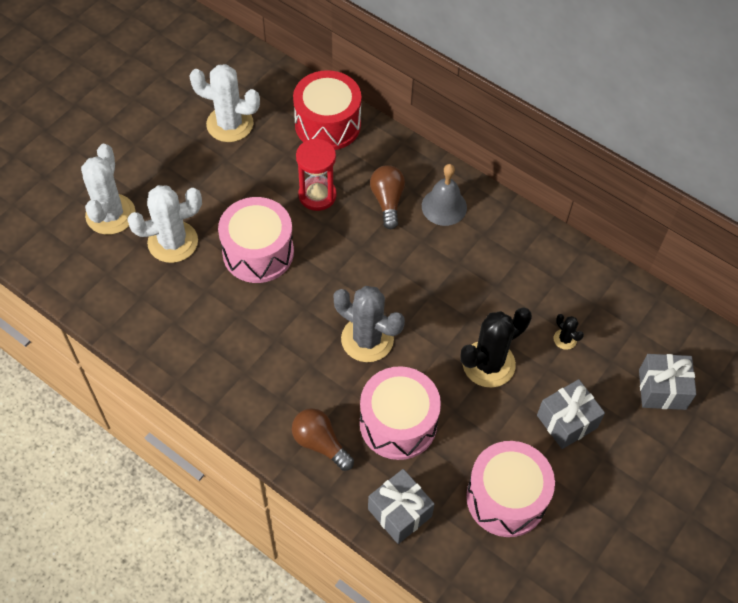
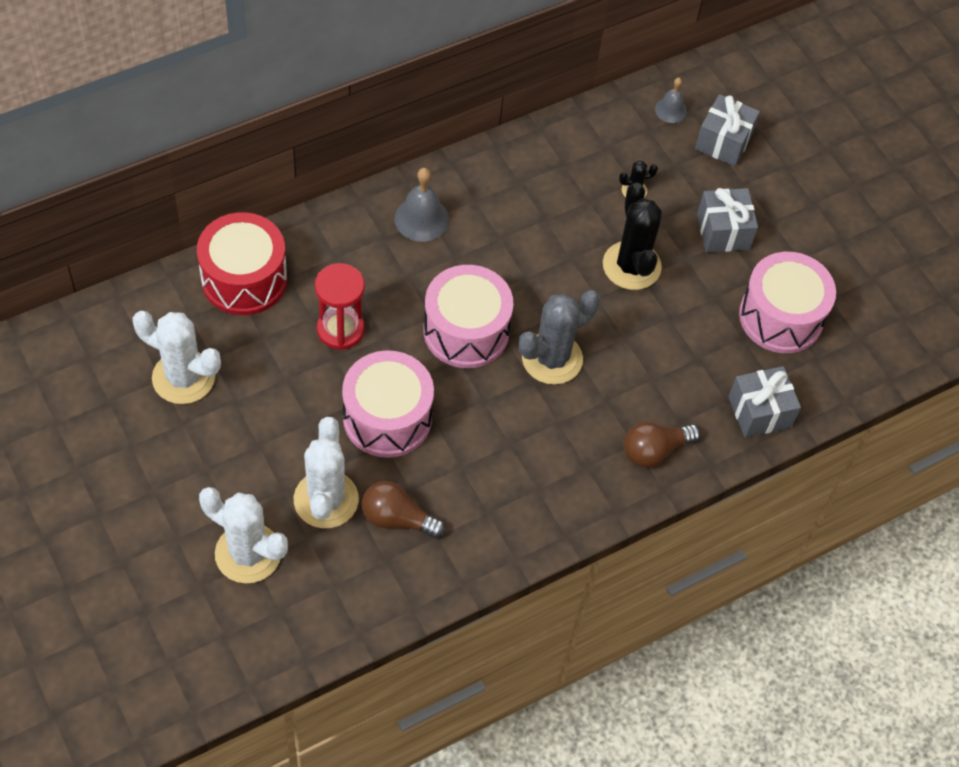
camera: 70 degrees left, 0 degrees up
(230, 124) = (183, 377): white cactus -> white cactus turned 75 degrees clockwise
(387, 201) = (385, 266): brown light bulb -> brown light bulb (397, 518)
(398, 423) = (662, 372): pink drum -> pink drum (466, 331)
(667, 337) = (670, 110): none -> grey bell

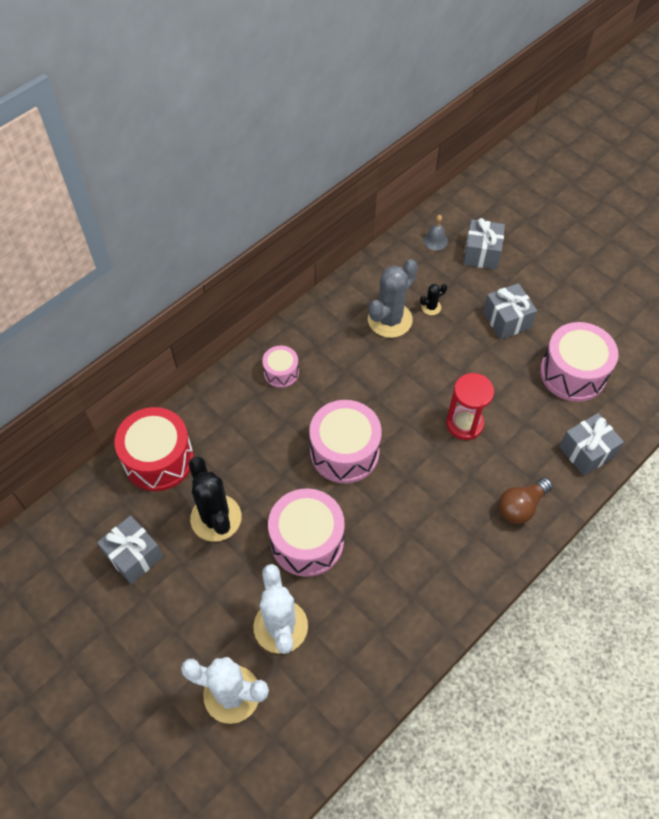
camera: 10 degrees left, 0 degrees up
(183, 377) = (134, 556): white cactus -> grey gift
(340, 329) = (247, 479): red hourglass -> red hourglass (464, 424)
(397, 518) = (342, 625): brown light bulb -> none
(421, 219) = (281, 372): grey bell -> pink drum
(552, 358) = (417, 455): grey cactus -> grey cactus (390, 320)
(631, 266) = (450, 365): black cactus -> black cactus (216, 518)

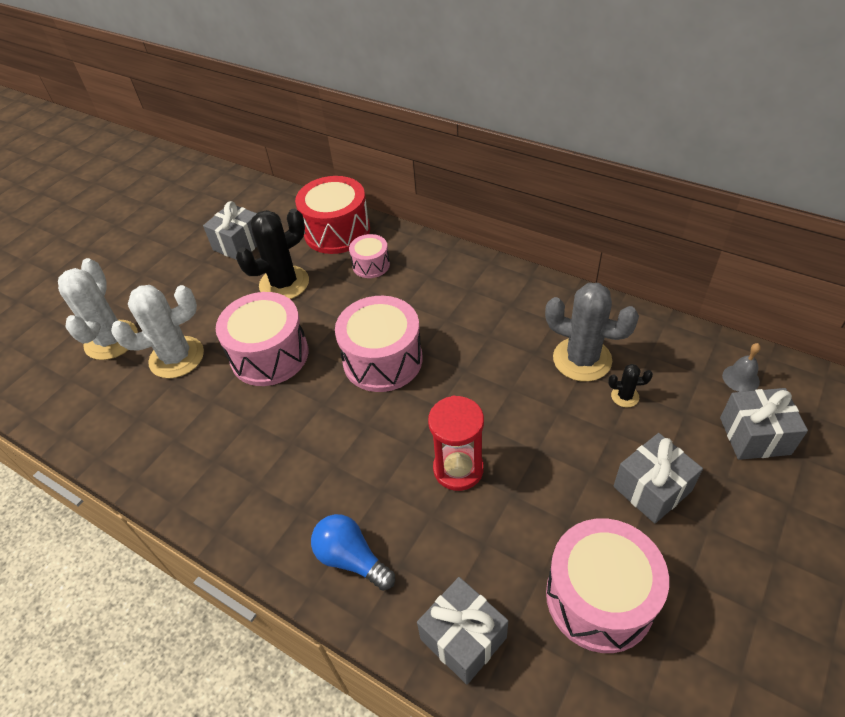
camera: 80 degrees right, 10 degrees down
(281, 372) = (464, 285): pink drum -> pink drum (371, 265)
(431, 307) = (625, 396): black cactus -> black cactus turned 45 degrees counterclockwise
(521, 506) = (351, 558): brown light bulb -> blue light bulb

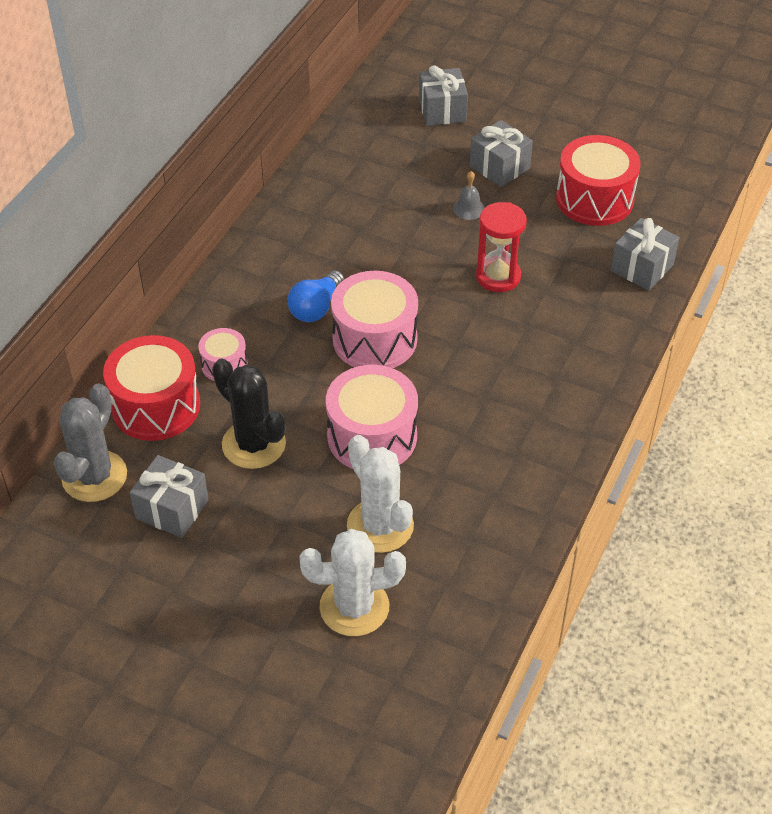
camera: 100 degrees left, 0 degrees up
(351, 558) = (595, 337): blue light bulb -> blue light bulb (316, 308)
(582, 359) = (367, 199): grey cactus -> grey cactus (94, 476)
(599, 598) = (594, 199): pink drum -> red drum
(625, 396) = (409, 175): black cactus -> none
(740, 378) = (384, 110): grey bell -> grey bell (468, 208)

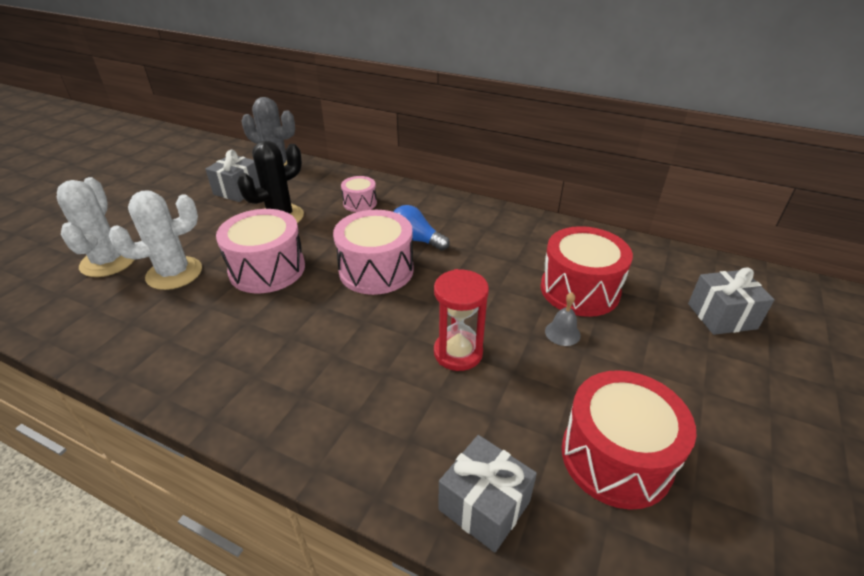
camera: 90 degrees right, 10 degrees down
(156, 406) = (328, 181): red drum -> red drum (579, 290)
(499, 167) = (643, 361): grey gift -> none

